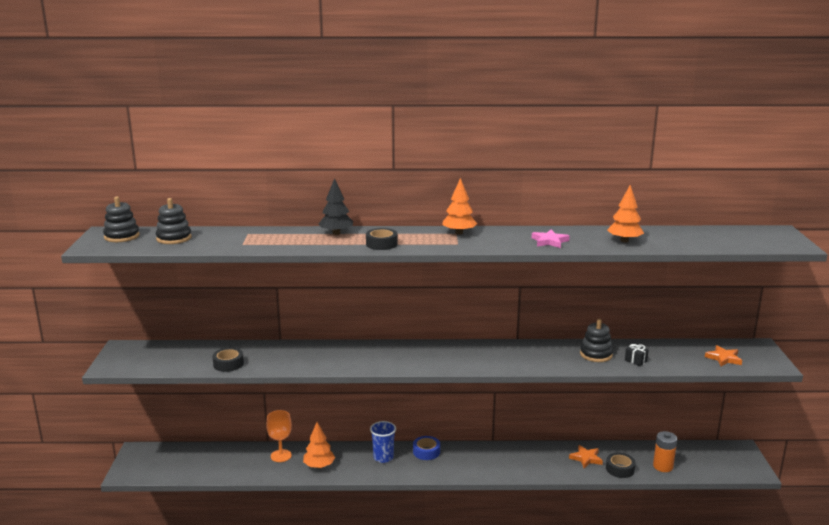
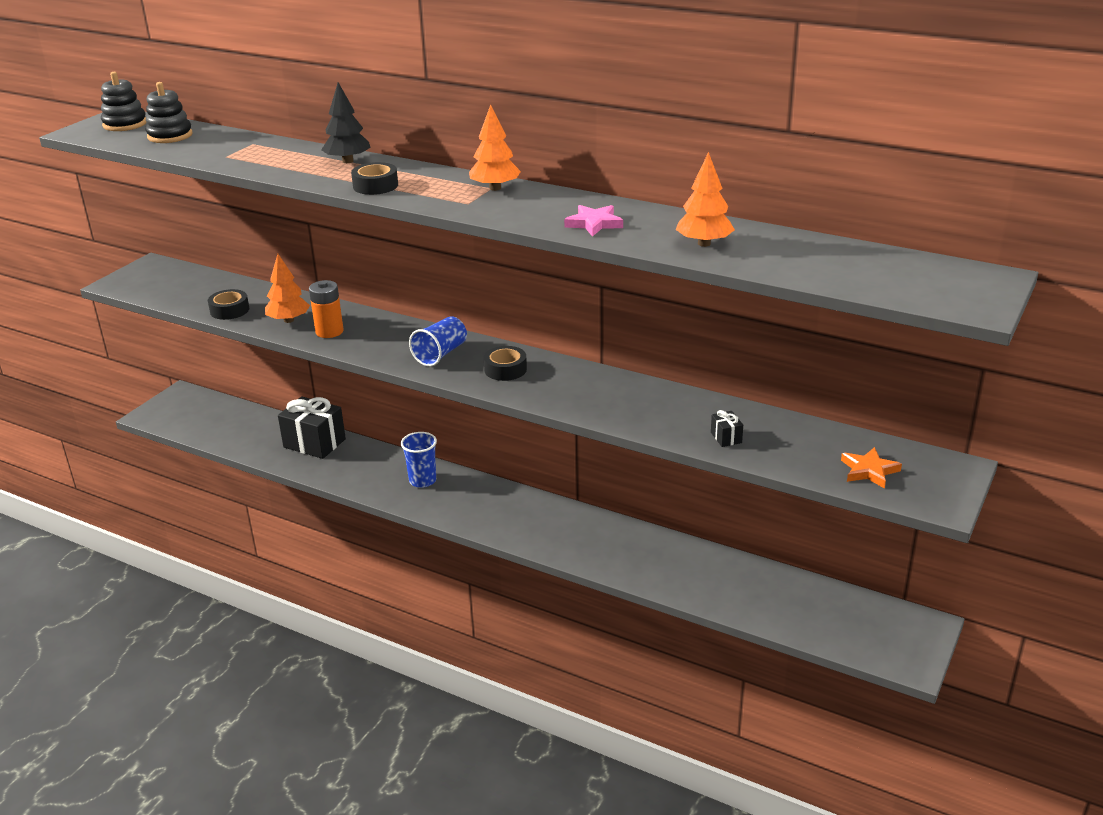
camera: 30 degrees right, 10 degrees up
(281, 456) = (314, 443): orange goblet -> black gift
(319, 466) = (342, 468): orange tree -> orange tree (289, 320)
(414, 356) = (440, 354): none -> blue cup
(426, 452) = (479, 489): blue tape -> none
(586, 458) = (675, 563): orange star -> none
(596, 354) = (680, 413): black stacking toy -> none
(620, 469) = (707, 592): black tape -> black tape (505, 369)
(663, 466) = (774, 610): orange battery -> orange battery (329, 331)

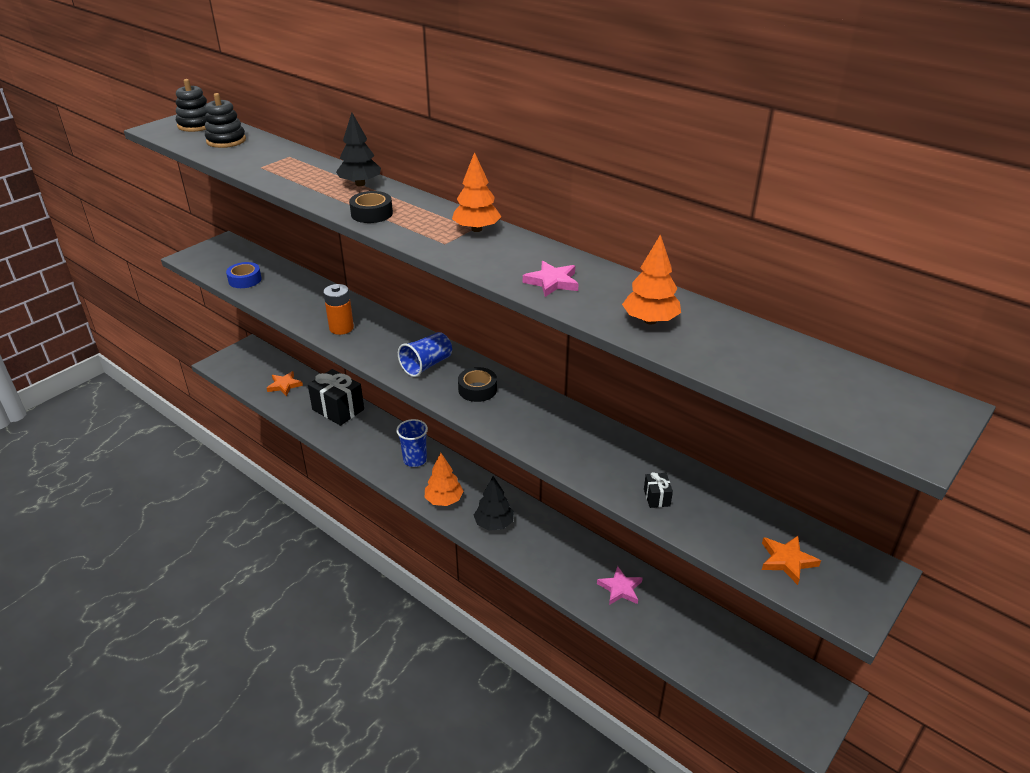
camera: 10 degrees right, 5 degrees up
(194, 298) = (245, 280): none -> blue tape
(229, 310) = (268, 295): black tape -> none
(240, 427) = (284, 385): none -> orange star
(289, 320) = (312, 312): orange tree -> orange tree (444, 500)
(533, 528) = (494, 524): none -> black tree
(688, 567) = (620, 588): none -> pink star

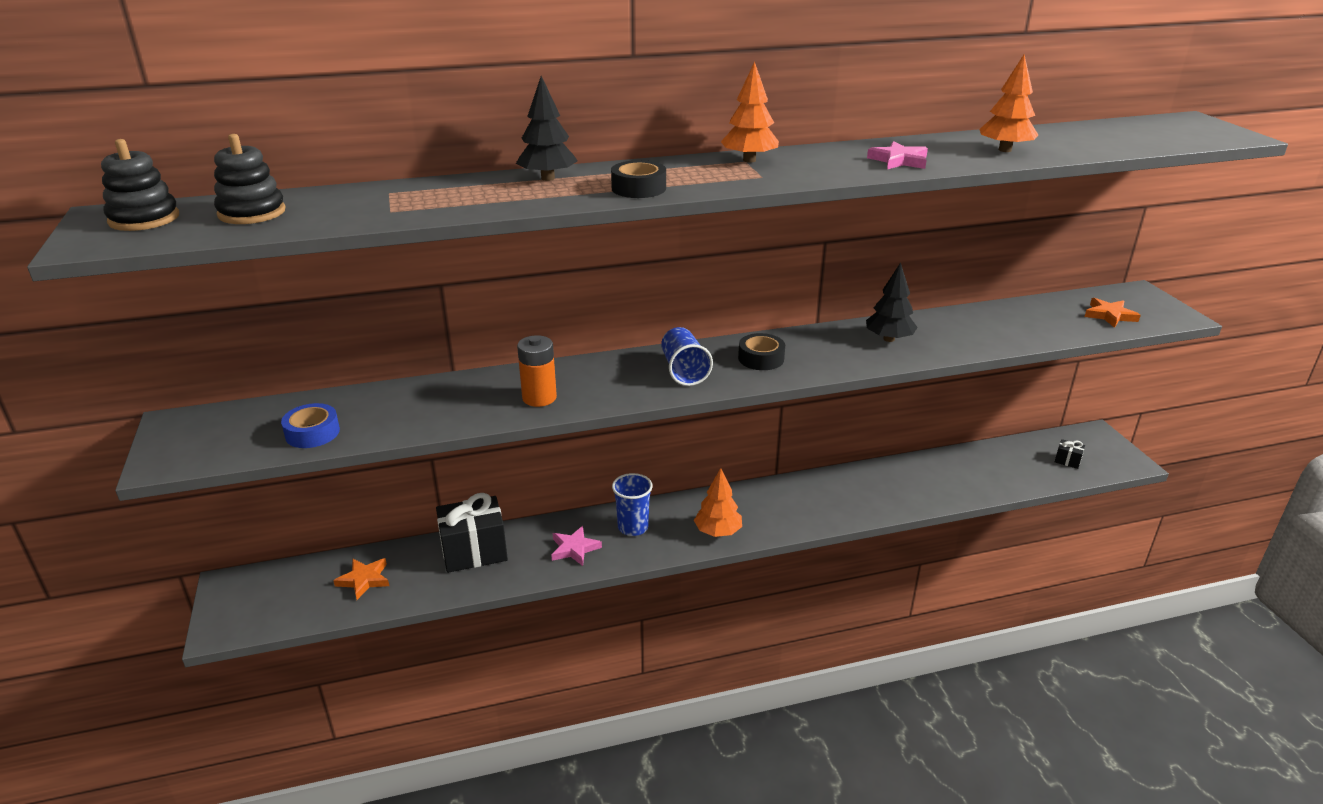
camera: 55 degrees left, 5 degrees down
(494, 524) = (783, 513): black tree -> black tree (889, 339)
(620, 588) = (926, 478): pink star -> pink star (574, 548)
(656, 497) = (1000, 334): black gift -> black gift (1067, 461)

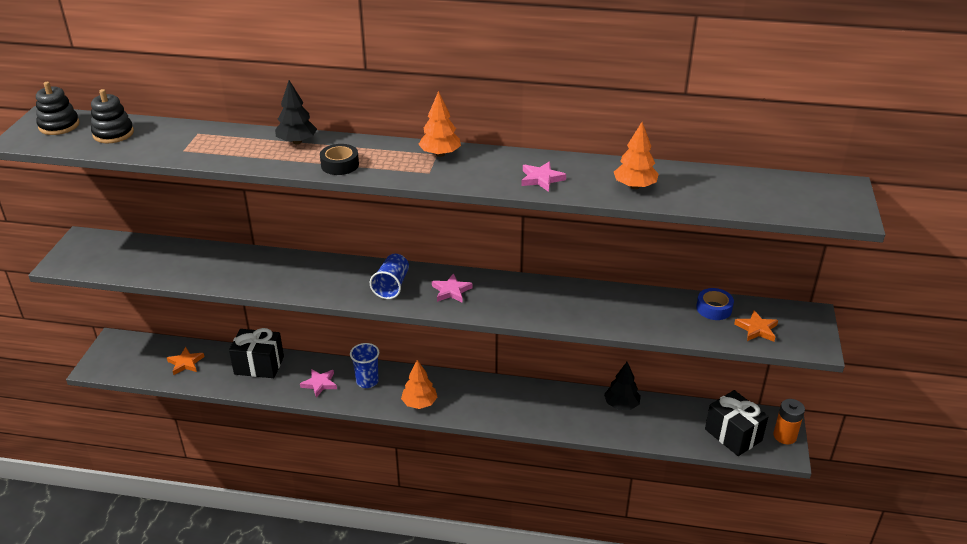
camera: 25 degrees right, 5 degrees up
(312, 433) = (145, 267): blue tape -> blue tape (714, 308)
(539, 398) = (286, 280): orange battery -> orange battery (784, 436)
(761, 358) = (451, 291): black tape -> pink star
(889, 339) = (558, 300): black tree -> black tree (621, 405)
(1067, 461) = (733, 435): black gift -> black gift, size x2.32

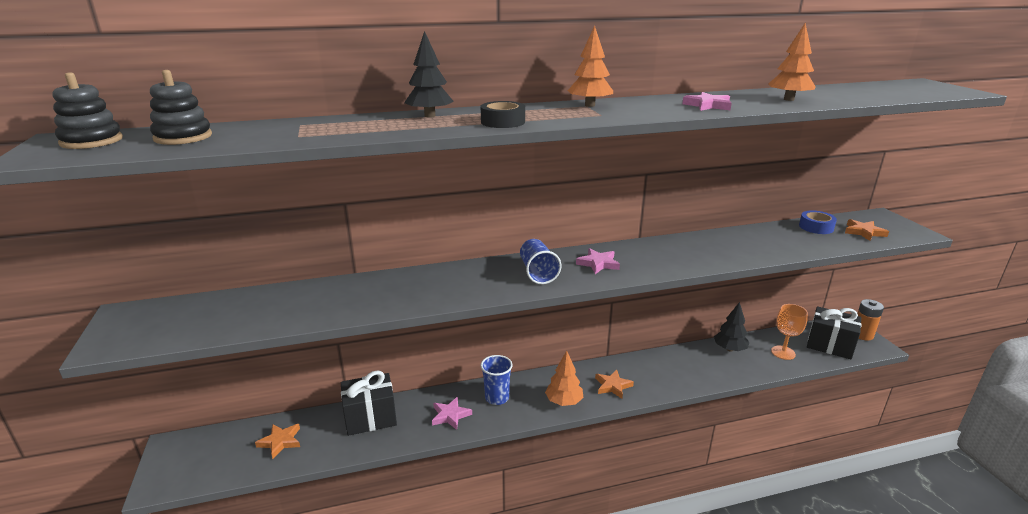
camera: 25 degrees left, 10 degrees down
(474, 403) = (612, 386): none -> orange star
(673, 426) = (783, 352): none -> orange goblet

